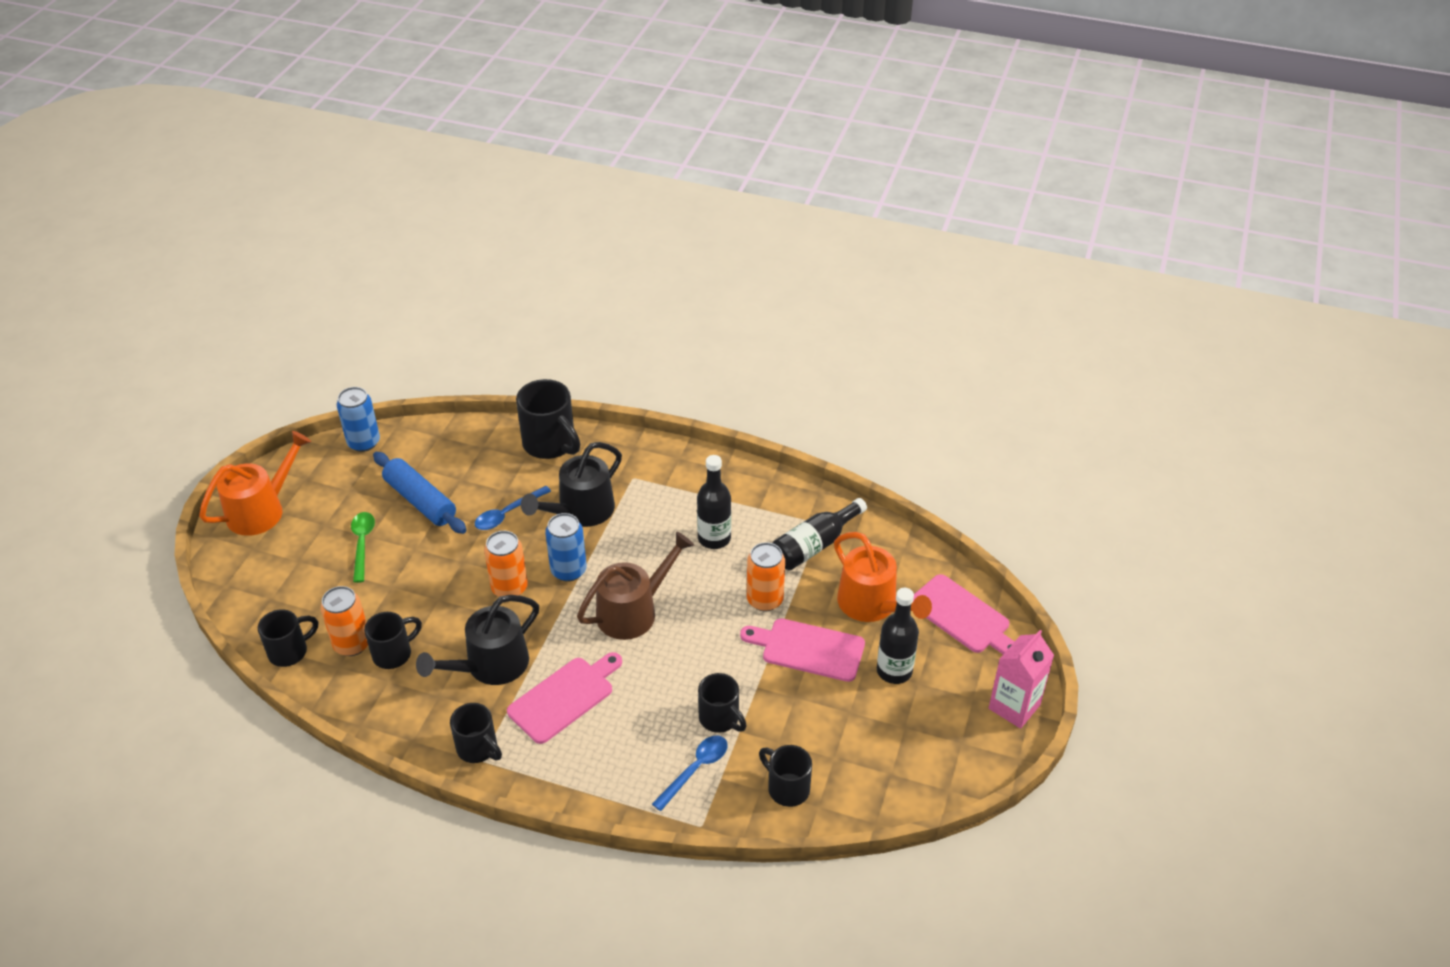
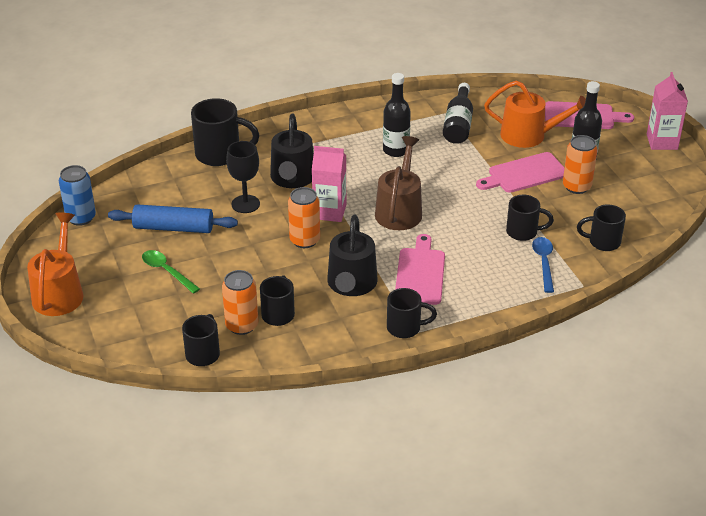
camera: 40 degrees left, 5 degrees down
(507, 514) = (245, 204): blue spoon -> black goblet
(568, 570) = (329, 212): blue can -> pink carton
(765, 600) = (468, 164): orange can -> orange can (576, 187)

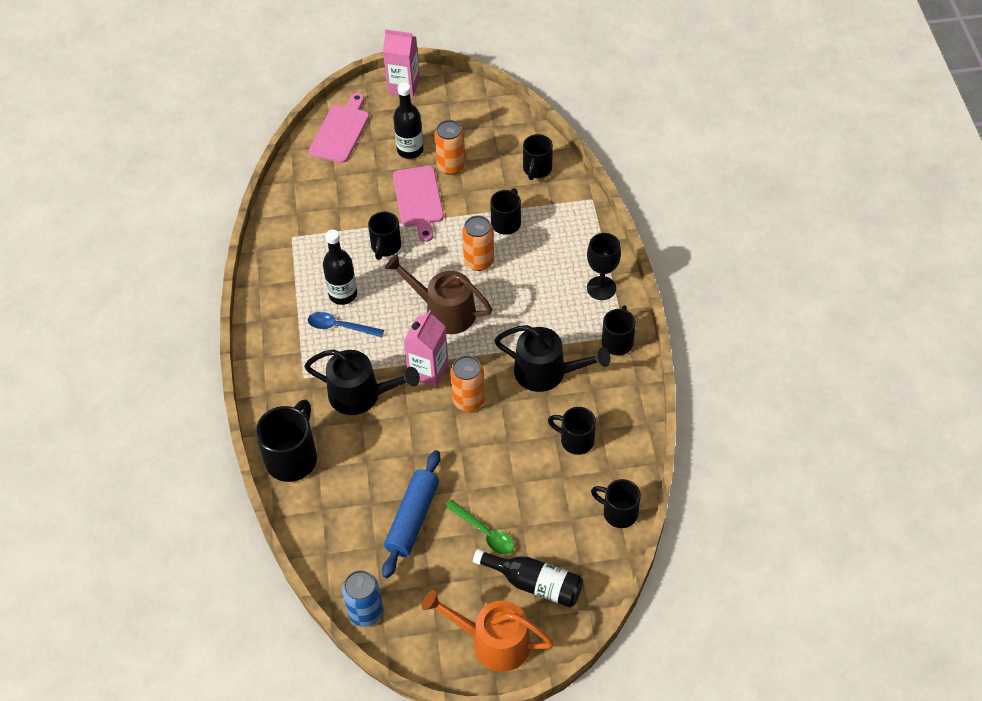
camera: 75 degrees left, 15 degrees up
(167, 271) = (484, 532): green spoon -> green spoon turned 105 degrees counterclockwise
(242, 325) = (585, 474): orange can -> orange can (479, 261)
(245, 204) = (392, 445): black goblet -> black goblet (601, 288)
(420, 274) = (545, 314): pink cutting board -> none
(458, 124) = (316, 232): black bottle -> black bottle (534, 583)
(459, 164) = (385, 247): none -> black mug
(529, 135) = (357, 180): orange watering can -> none
(544, 263) = (554, 218): blue spoon -> blue spoon (340, 327)

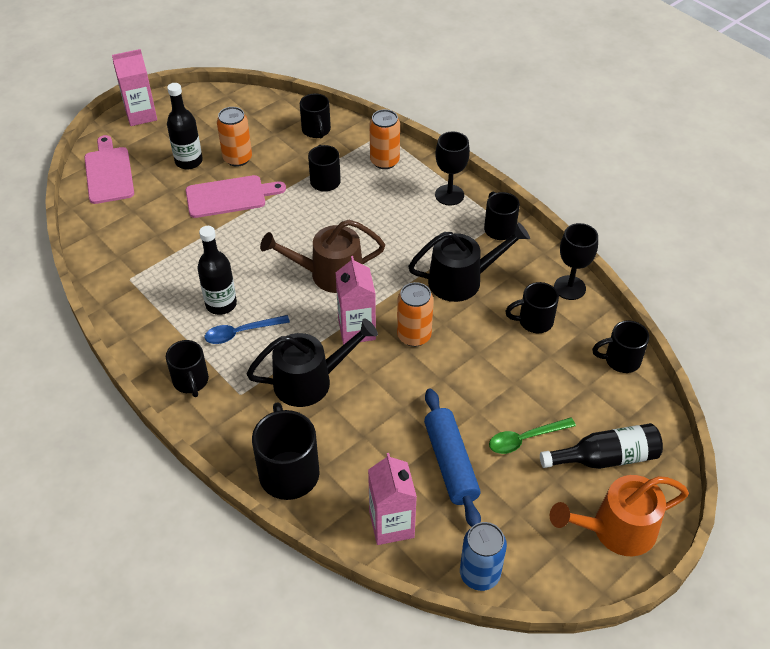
camera: 35 degrees left, 5 degrees down
(333, 539) = (391, 524): none -> pink carton
(385, 247) = (230, 247): black mug -> black mug (191, 381)
(418, 199) = (229, 196): pink cutting board -> pink cutting board turned 60 degrees counterclockwise
(479, 261) = (326, 221): orange can -> orange can (384, 161)
(484, 532) = (525, 439): green spoon -> green spoon turned 150 degrees clockwise
(632, 427) = (569, 288): none -> black goblet

